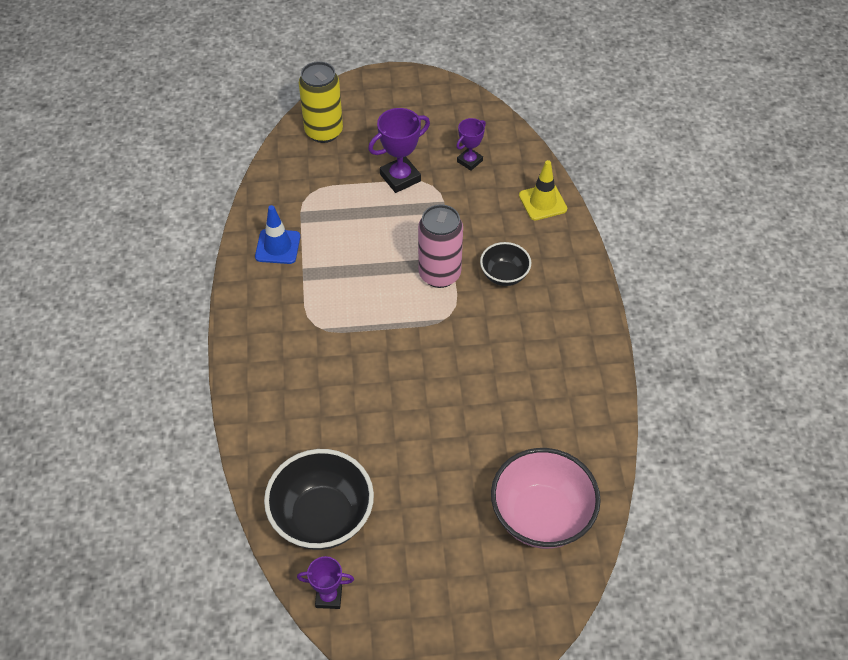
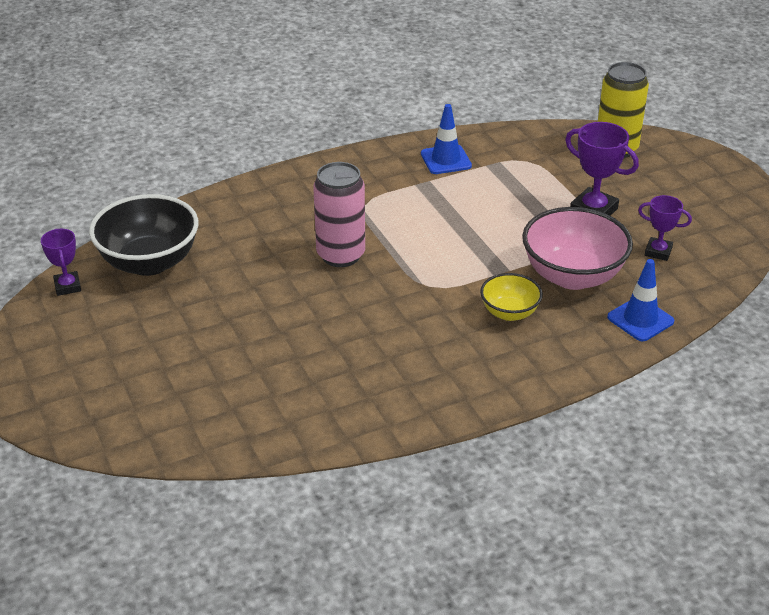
camera: 70 degrees right, 15 degrees down
(439, 274) = (479, 267): pink can -> pink can (341, 255)
(504, 275) = (509, 313): black bowl -> yellow bowl
(541, 516) = (202, 406): pink bowl -> pink bowl (572, 276)
(542, 202) = (640, 319): yellow traffic cone -> blue traffic cone

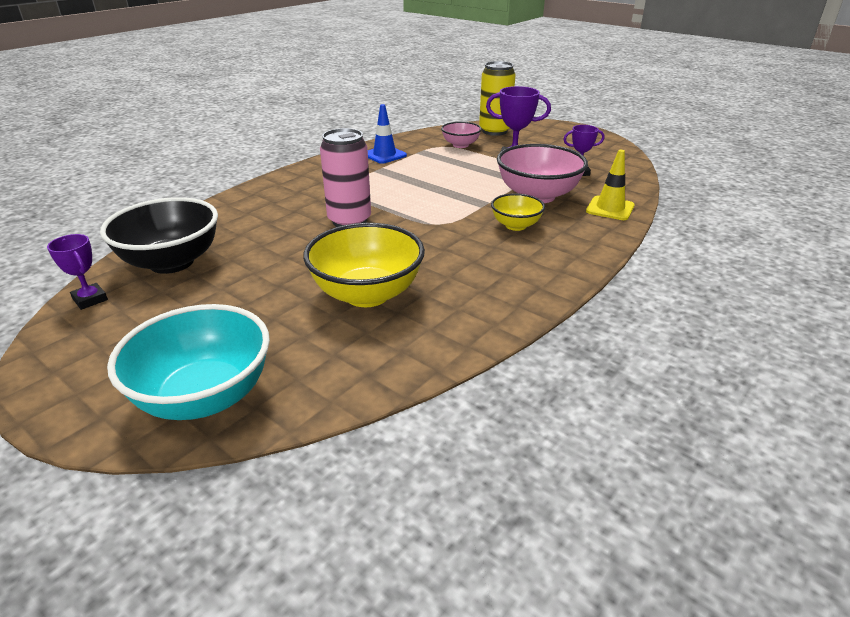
camera: 25 degrees left, 5 degrees down
(115, 414) = (205, 397): none -> turquoise bowl
(299, 354) = (367, 294): none -> yellow bowl
(551, 165) = (460, 145): none -> pink bowl
(640, 319) = (610, 208): blue traffic cone -> yellow traffic cone

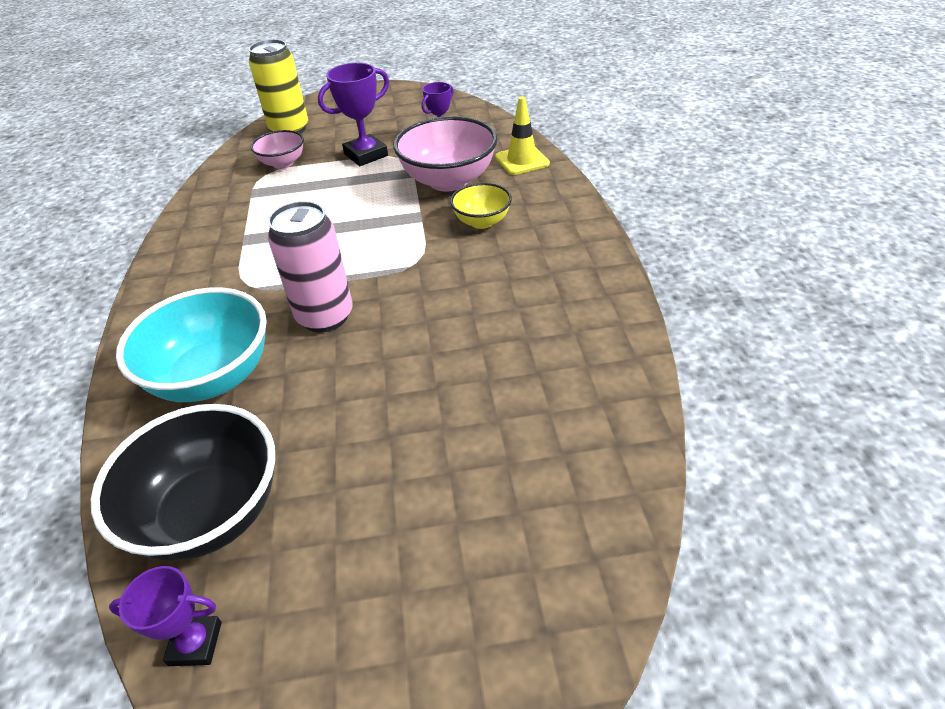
camera: 45 degrees left, 10 degrees up
(205, 397) = (539, 597): turquoise bowl -> turquoise bowl (213, 377)
(367, 294) = (484, 377): yellow bowl -> none
(384, 155) = (219, 219): blue traffic cone -> none

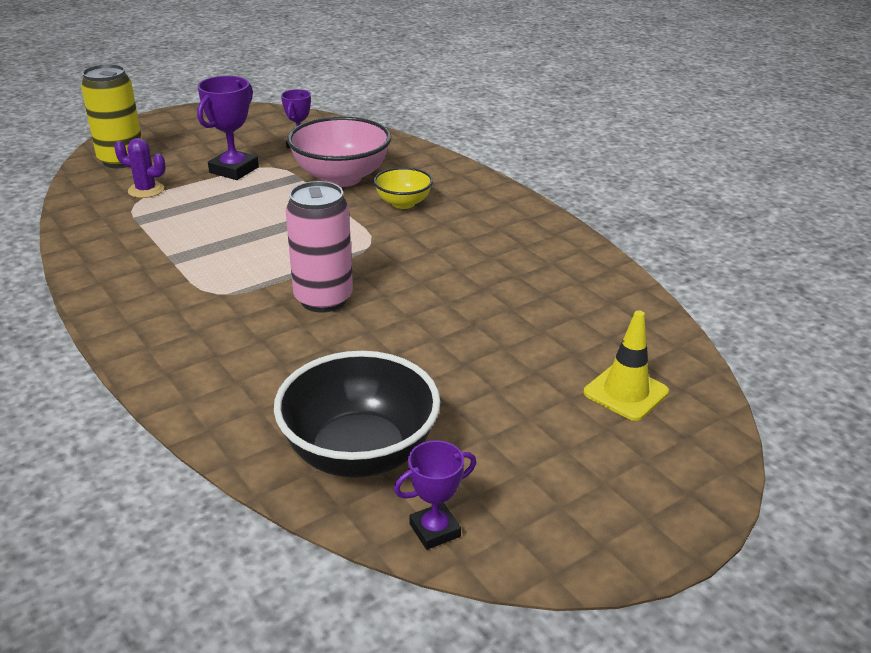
camera: 30 degrees left, 10 degrees down
(213, 377) = (258, 366): turquoise bowl -> none
(283, 163) = (146, 190): pink bowl -> purple cactus
(522, 160) = (397, 152): yellow traffic cone -> yellow traffic cone (626, 392)

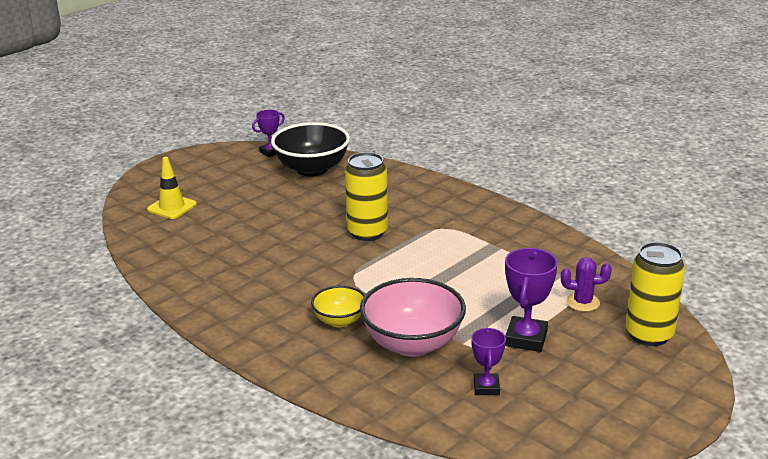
camera: 170 degrees right, 5 degrees down
(323, 299) = (367, 233): pink can -> yellow can

